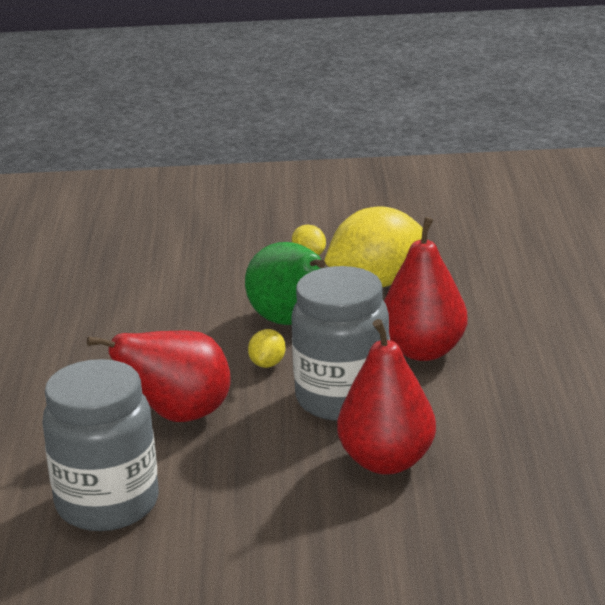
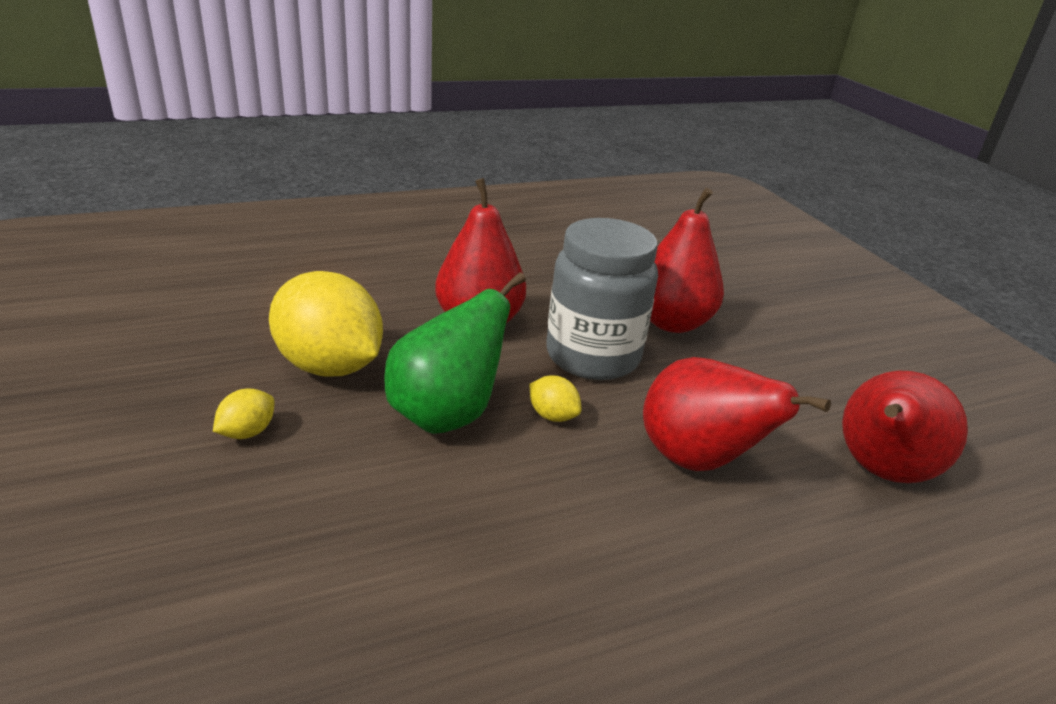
camera: 115 degrees left, 5 degrees up
(107, 504) = (880, 471): grey jar -> red pear
(267, 364) = (552, 416): yellow lemon -> yellow lemon turned 45 degrees clockwise

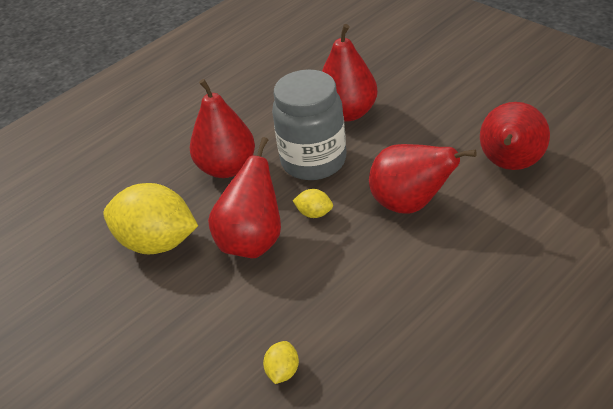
camera: 15 degrees left, 10 degrees up
(247, 432) = (145, 307): yellow lemon -> yellow lemon (283, 372)
(447, 415) = (253, 242): green pear -> red pear

